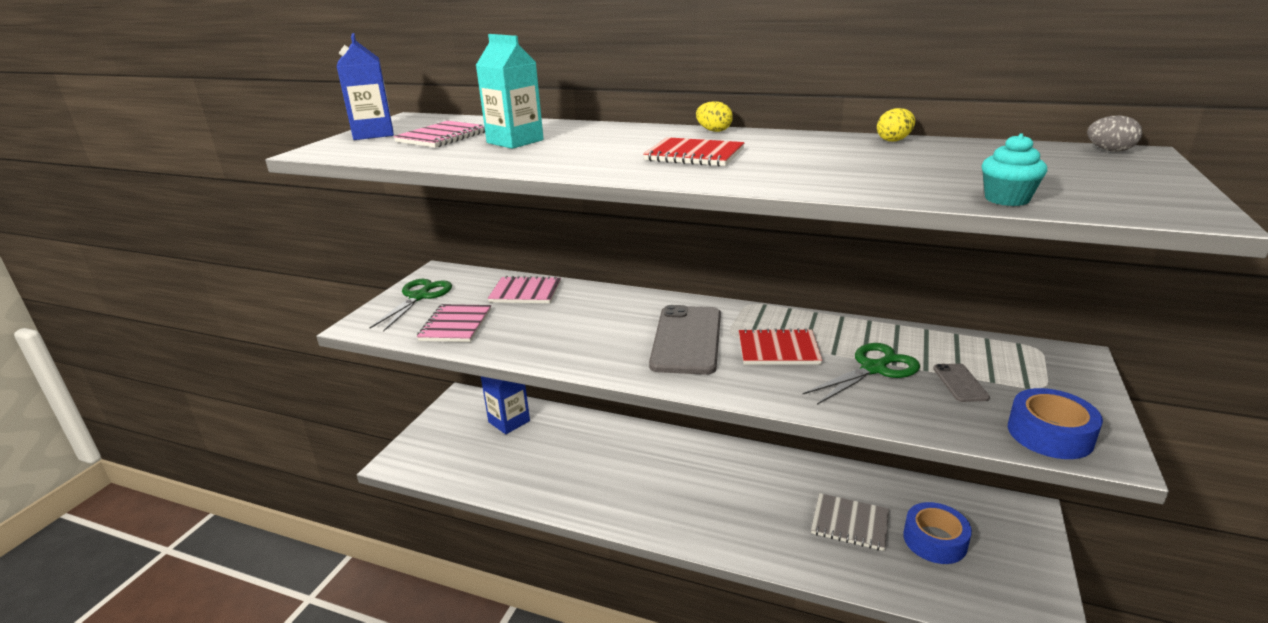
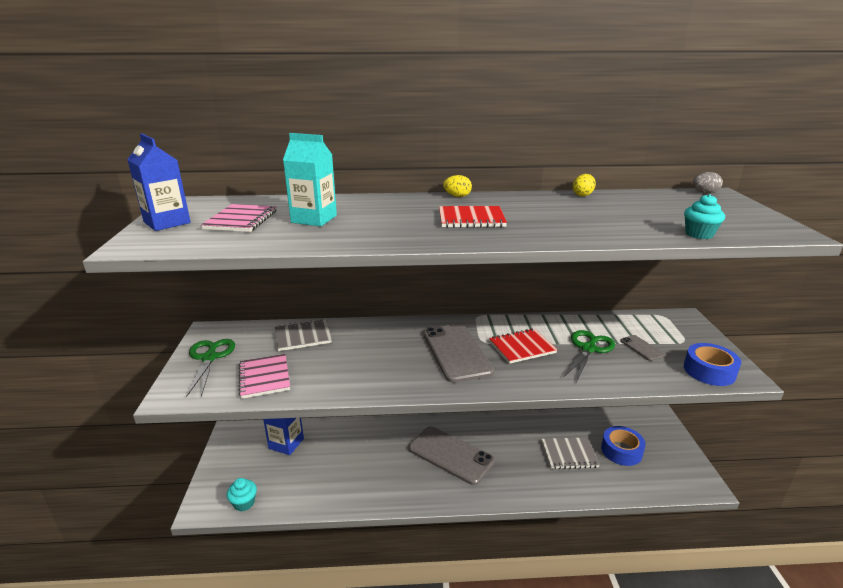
camera: 25 degrees left, 0 degrees up
(434, 470) = (244, 503): none -> turquoise cupcake
(525, 292) = (303, 337): pink notebook -> grey notebook
(687, 481) = (451, 455): none -> grey phone

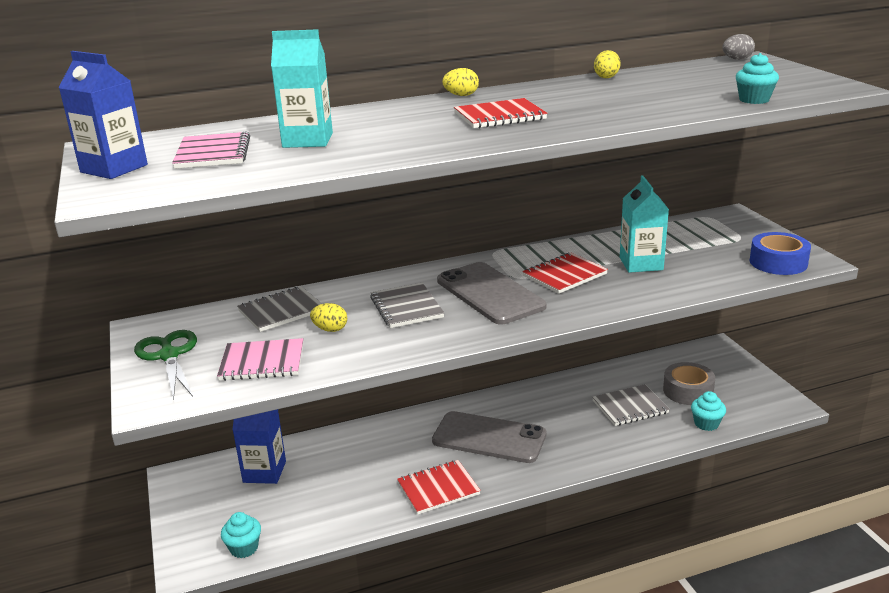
camera: 15 degrees left, 0 degrees up
(264, 377) = (262, 362): pink notebook -> pink notebook turned 60 degrees counterclockwise
(326, 359) = (330, 329): none -> yellow egg
(389, 352) = (406, 307): none -> grey notebook
(396, 490) = (438, 489): none -> red notebook
(588, 349) = (641, 264): green scissors -> turquoise carton
(621, 451) = (688, 391): blue tape -> grey tape
(627, 485) = (706, 424): none -> turquoise cupcake
(641, 348) = (698, 253): grey phone -> none

